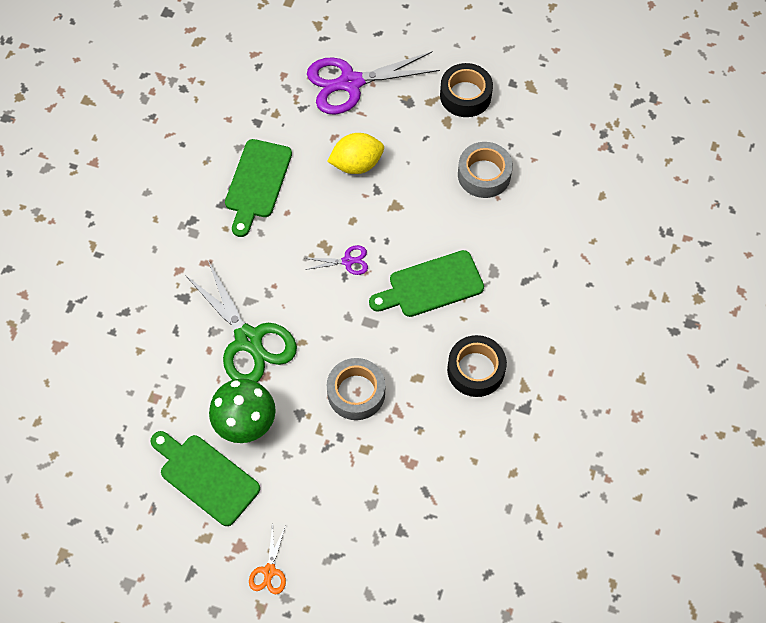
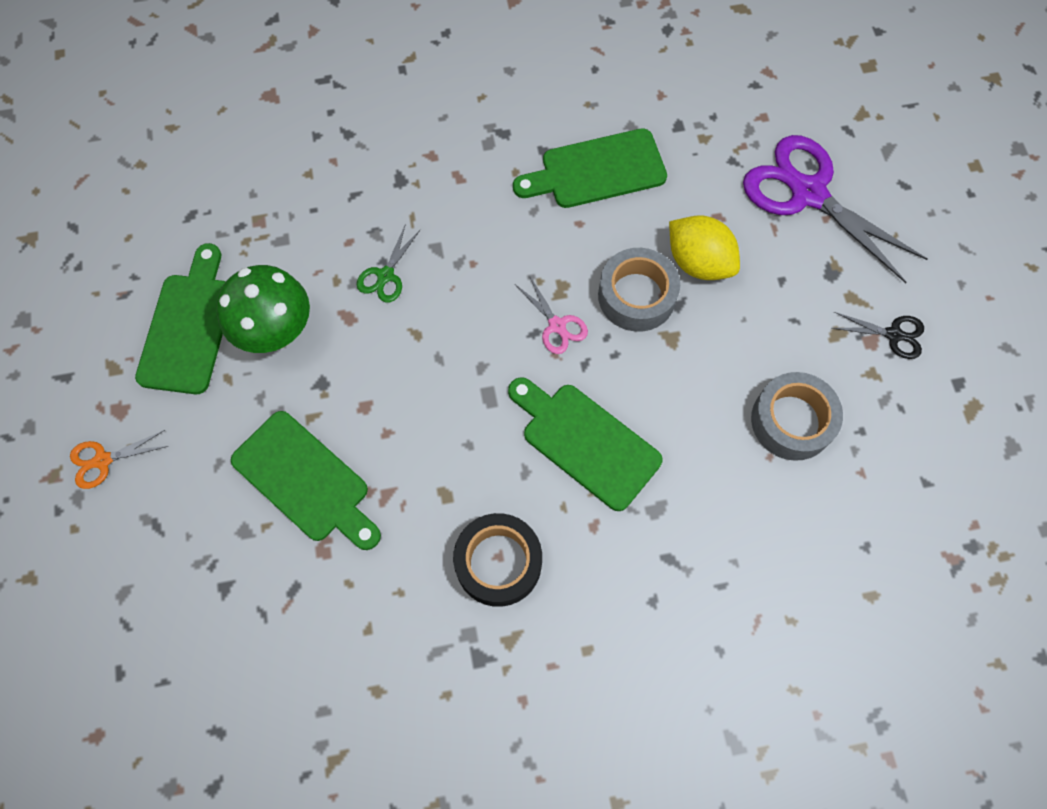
camera: 60 degrees right, 5 degrees up
(249, 340) = (385, 276): green scissors -> green scissors, size x0.45
(348, 261) = (557, 326): purple scissors -> pink scissors
(356, 392) = (384, 432): grey tape -> grey tape (636, 296)
(360, 453) = (305, 480): none -> green cutting board
(465, 95) = (893, 335): black tape -> black scissors

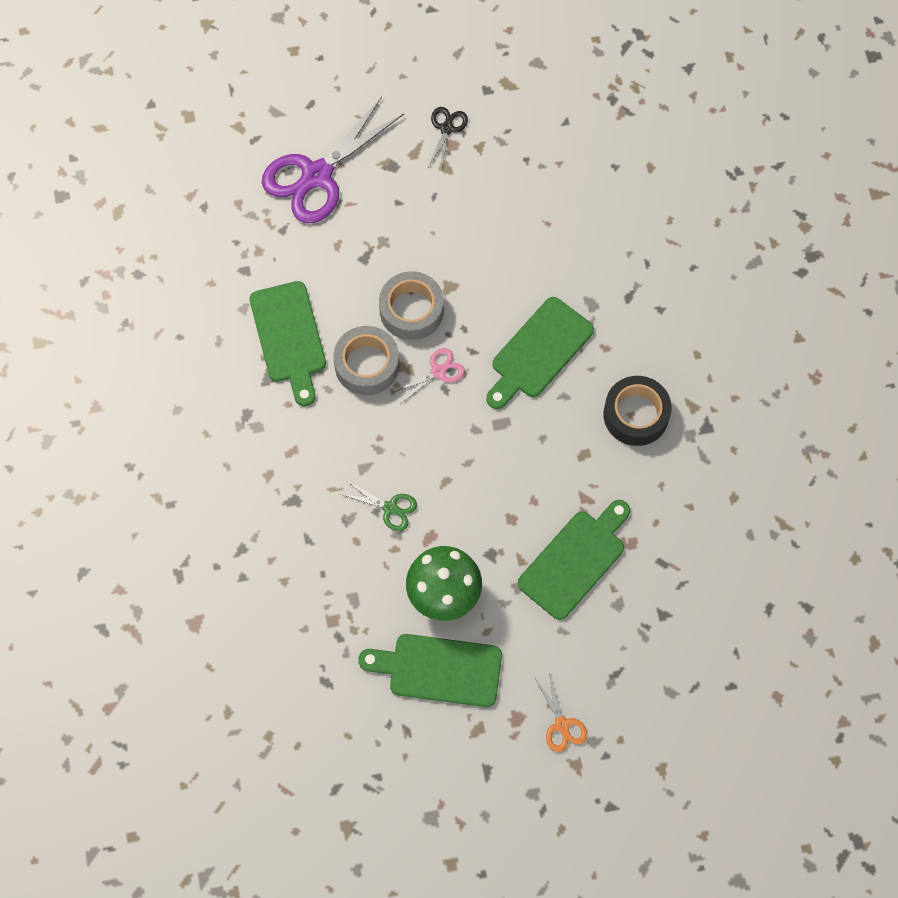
camera: 90 degrees left, 0 degrees up
(698, 262) = (381, 262): yellow lemon -> none
(792, 421) = (519, 206): grey tape -> grey tape (367, 365)

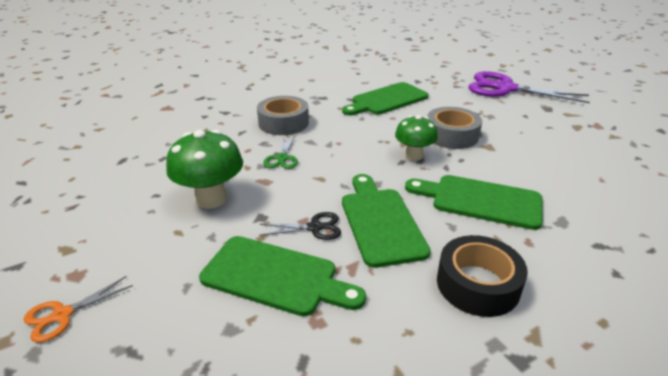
camera: 70 degrees right, 35 degrees down
(367, 365) = (392, 127): grey tape -> grey tape (283, 123)
(438, 371) = (414, 156): pink scissors -> green mushroom
(439, 670) = (134, 212): green cutting board -> green cutting board (380, 222)
(446, 128) = (606, 121): black scissors -> black scissors (315, 227)

